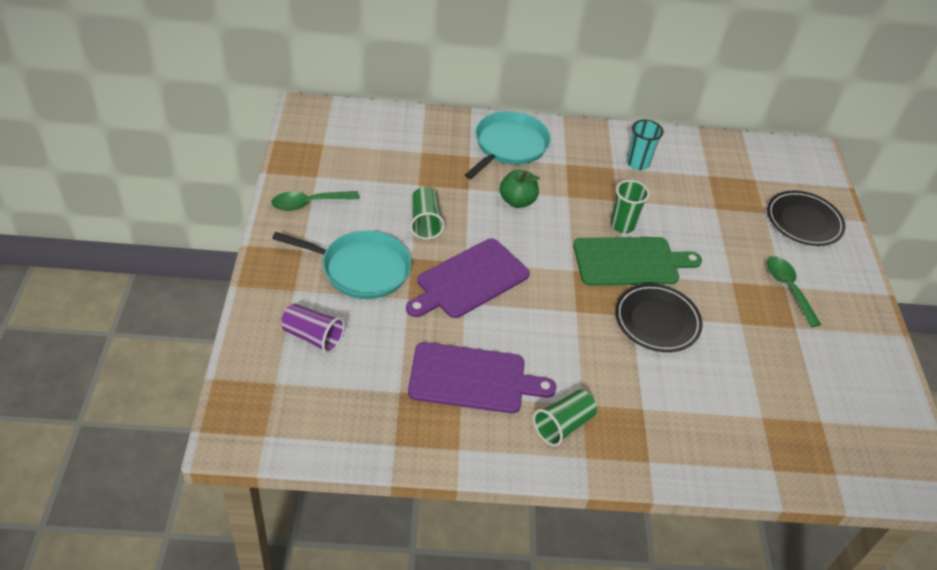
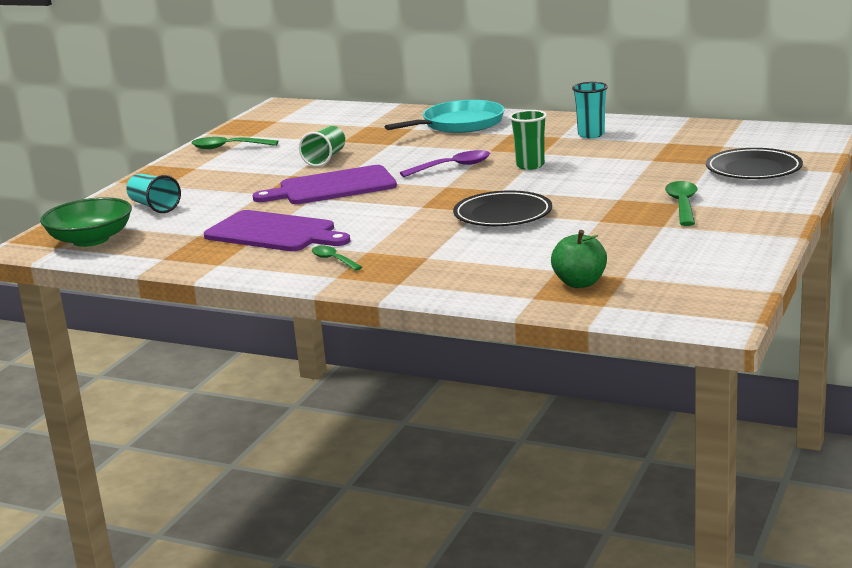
camera: 30 degrees right, 25 degrees down
(291, 415) = (91, 240): none -> green bowl
(313, 337) = (154, 206): purple cup -> turquoise cup
(361, 269) = (237, 178): turquoise pan -> none
(517, 201) = (432, 151): green apple -> green apple (580, 283)
(556, 232) = (452, 167): none -> purple spoon
(563, 425) = (333, 260): green cup -> green spoon
(630, 262) = (513, 184): green cutting board -> none

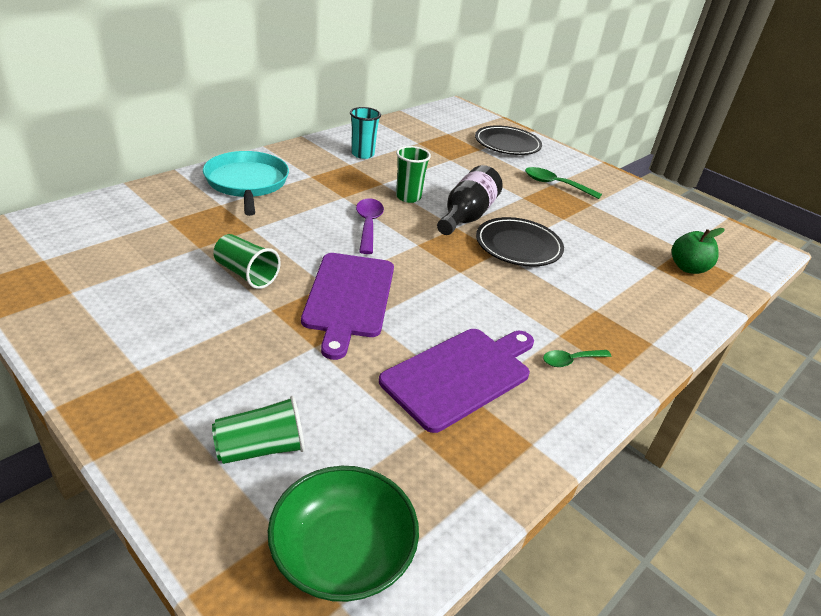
camera: 75 degrees left, 15 degrees up
(154, 206) = (261, 448): turquoise cup -> green cup
(228, 147) = (92, 321): green spoon -> none
(530, 189) = (466, 216): none -> black bottle

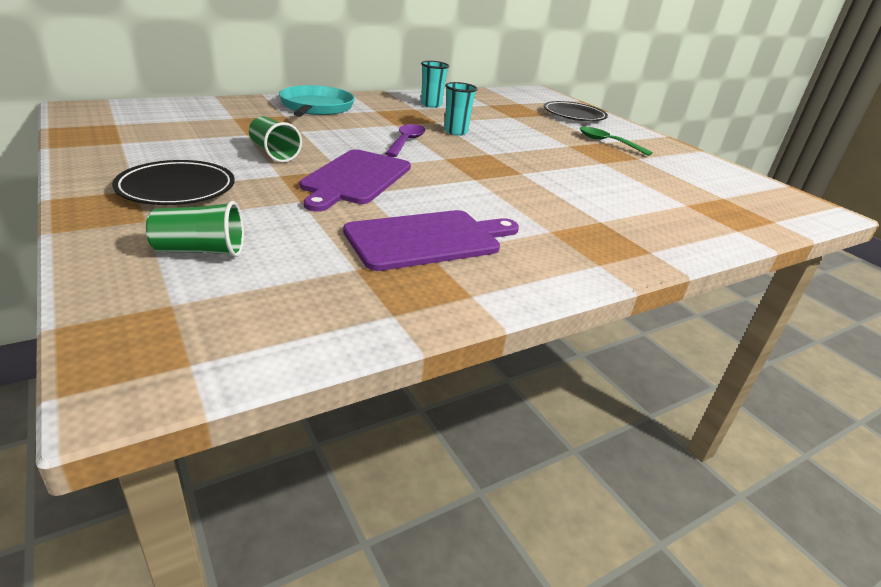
camera: 15 degrees right, 5 degrees down
(342, 552) = (220, 330): green bowl -> none
(408, 197) = (455, 132): green cup -> turquoise cup
(466, 216) = (504, 149): black bottle -> none
(518, 246) = (544, 172): black plate -> black plate (177, 188)
(571, 360) = (551, 249): green spoon -> none
(688, 268) = (722, 210): green apple -> none

